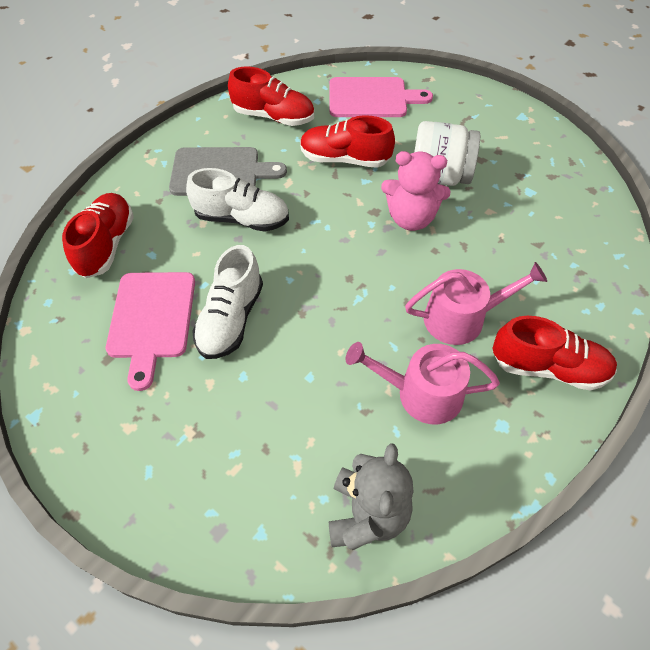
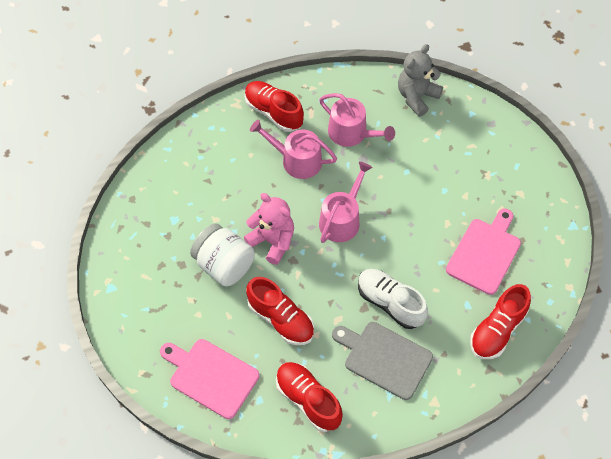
camera: 150 degrees left, 5 degrees up
(231, 319) = (435, 228): white shoe -> none
(352, 275) = (342, 219): none -> pink watering can

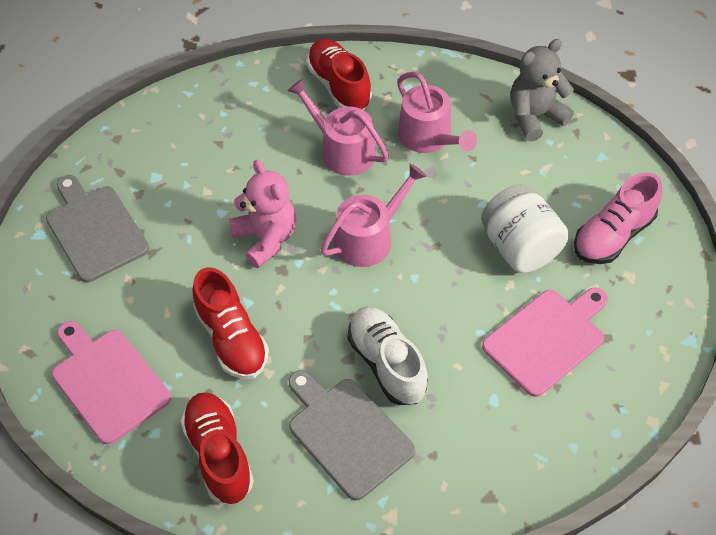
camera: 20 degrees right, 5 degrees down
(149, 272) = (95, 230): none -> grey cutting board
(224, 265) = (191, 249): white jar -> white jar (520, 247)
(497, 330) = (522, 447): red shoe -> none
(499, 168) = (613, 235): none -> pink shoe

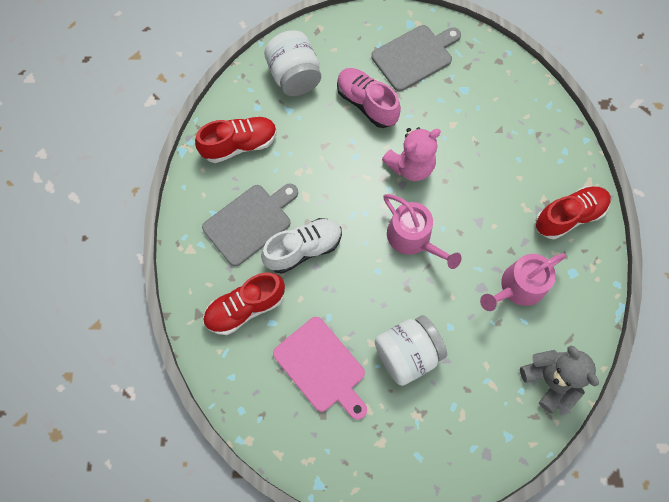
camera: 90 degrees right, 15 degrees up
(107, 382) = (294, 77): pink cutting board -> white jar
(231, 338) = (325, 148): red shoe -> red shoe (245, 308)
(342, 150) = (499, 219): pink watering can -> none
(613, 235) = (421, 434): pink shoe -> pink shoe (367, 104)

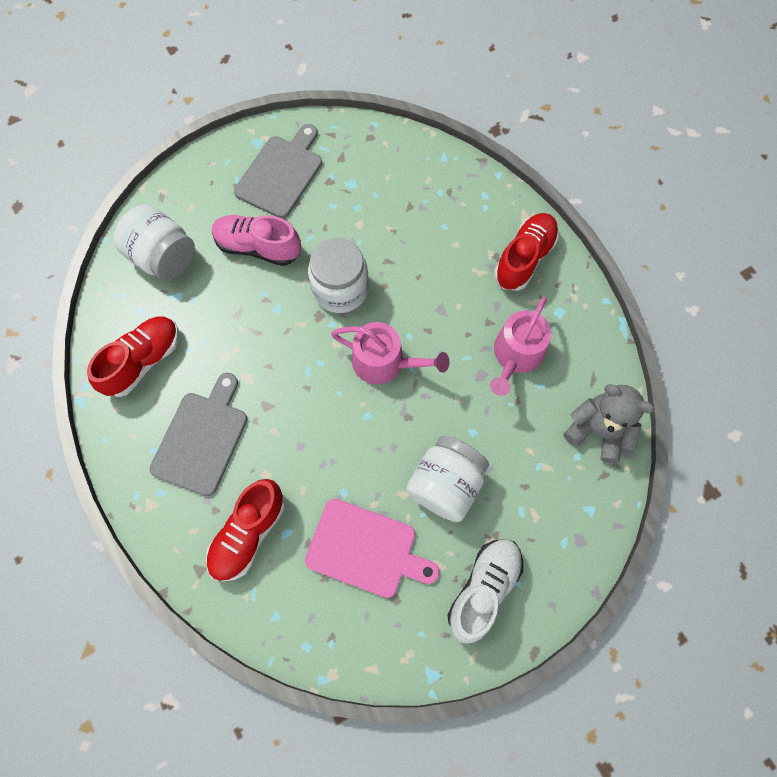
camera: 30 degrees left, 0 degrees up
(303, 249) = (276, 435): white shoe -> white shoe (483, 589)
(410, 166) = (340, 289): pink teddy bear -> white jar

